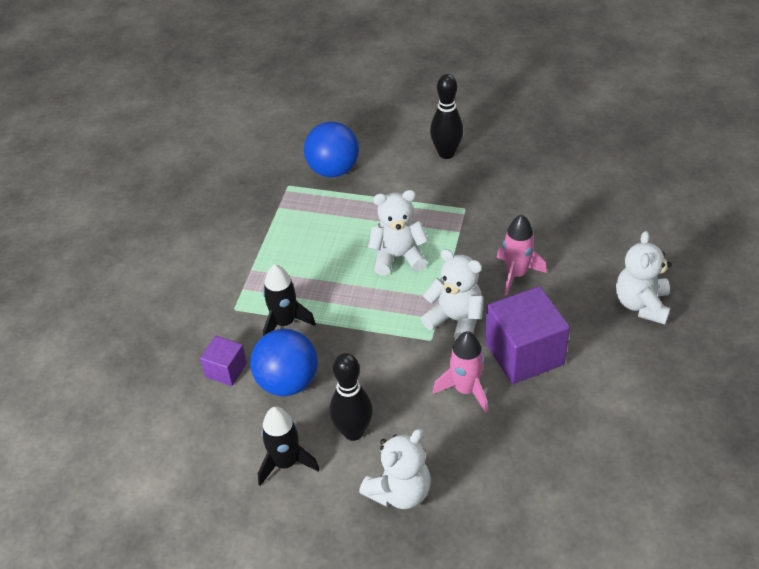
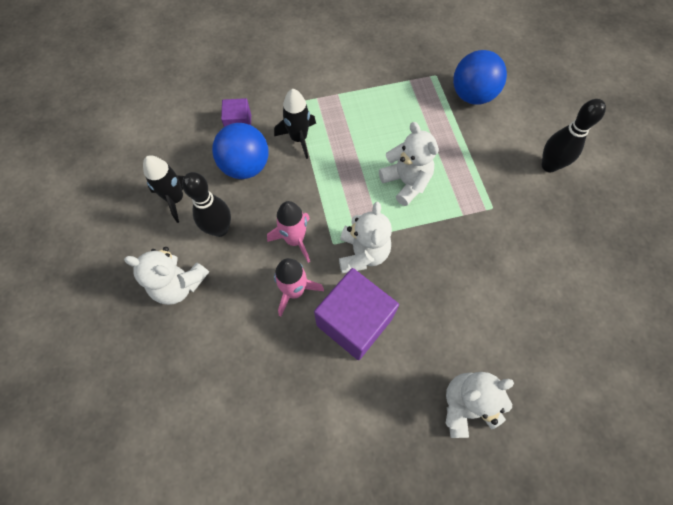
camera: 60 degrees right, 20 degrees up
(516, 274) = (440, 280): pink rocket -> pink rocket (295, 240)

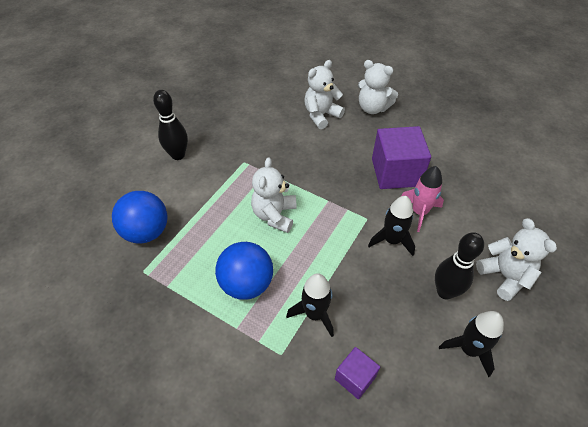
camera: 135 degrees left, 15 degrees down
(245, 166) = (383, 328): blue ball -> blue ball (246, 284)
(295, 240) = (392, 240): pink rocket -> black rocket
(362, 253) = (353, 199): white teddy bear -> white teddy bear (321, 115)

